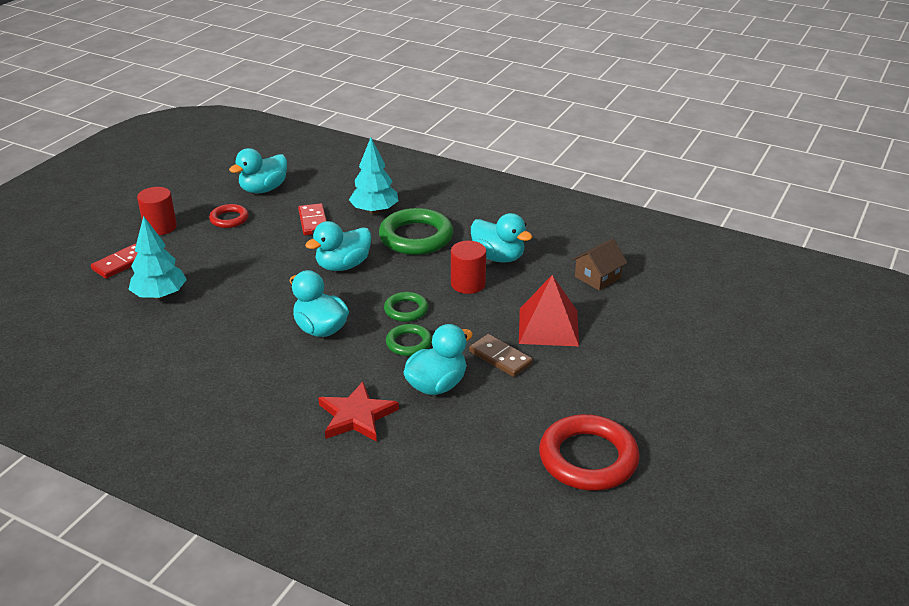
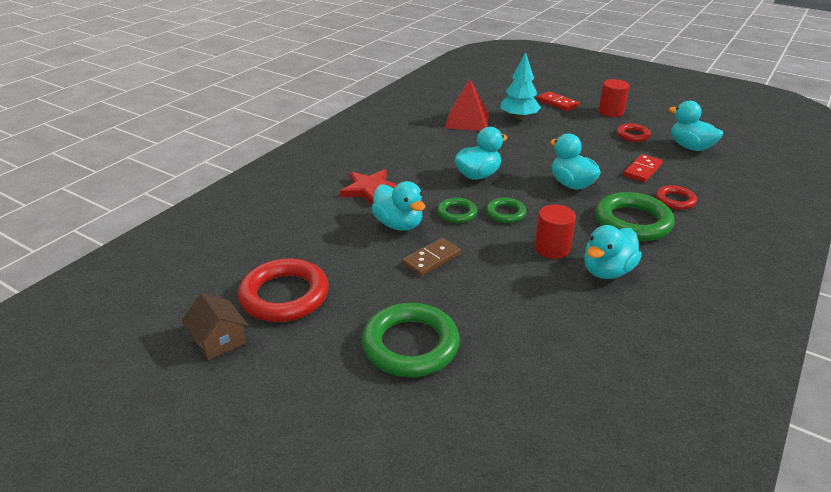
camera: 95 degrees right, 0 degrees up
(313, 221) = (642, 170): red domino -> red domino turned 45 degrees counterclockwise
(374, 211) = (675, 200): turquoise tree -> red ring
(548, 327) = (479, 293): red pyramid -> red pyramid (467, 120)
(597, 277) = (579, 342): brown house -> brown house (219, 340)
(632, 364) = (410, 345): none -> green ring

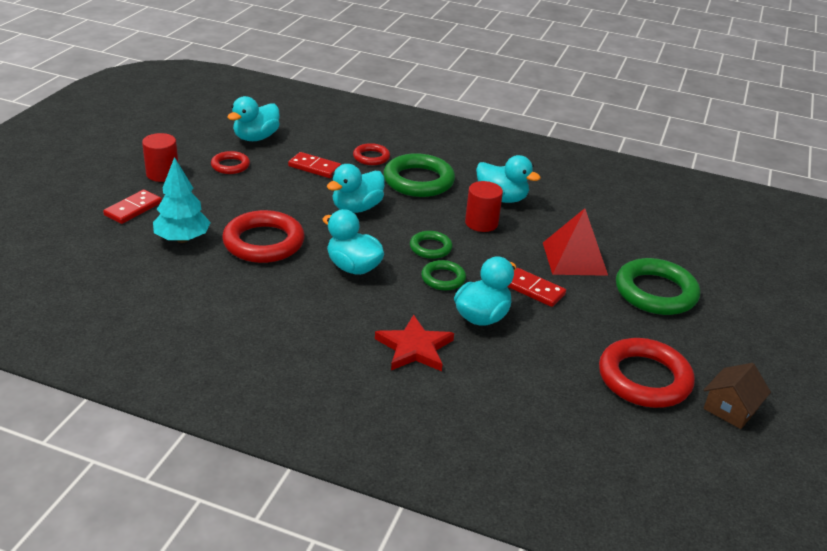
camera: 105 degrees left, 0 degrees up
(431, 259) = (533, 289): brown domino -> red domino
(467, 120) = (194, 281): red pyramid -> red pyramid (574, 258)
(514, 143) = (263, 242): none -> red ring

